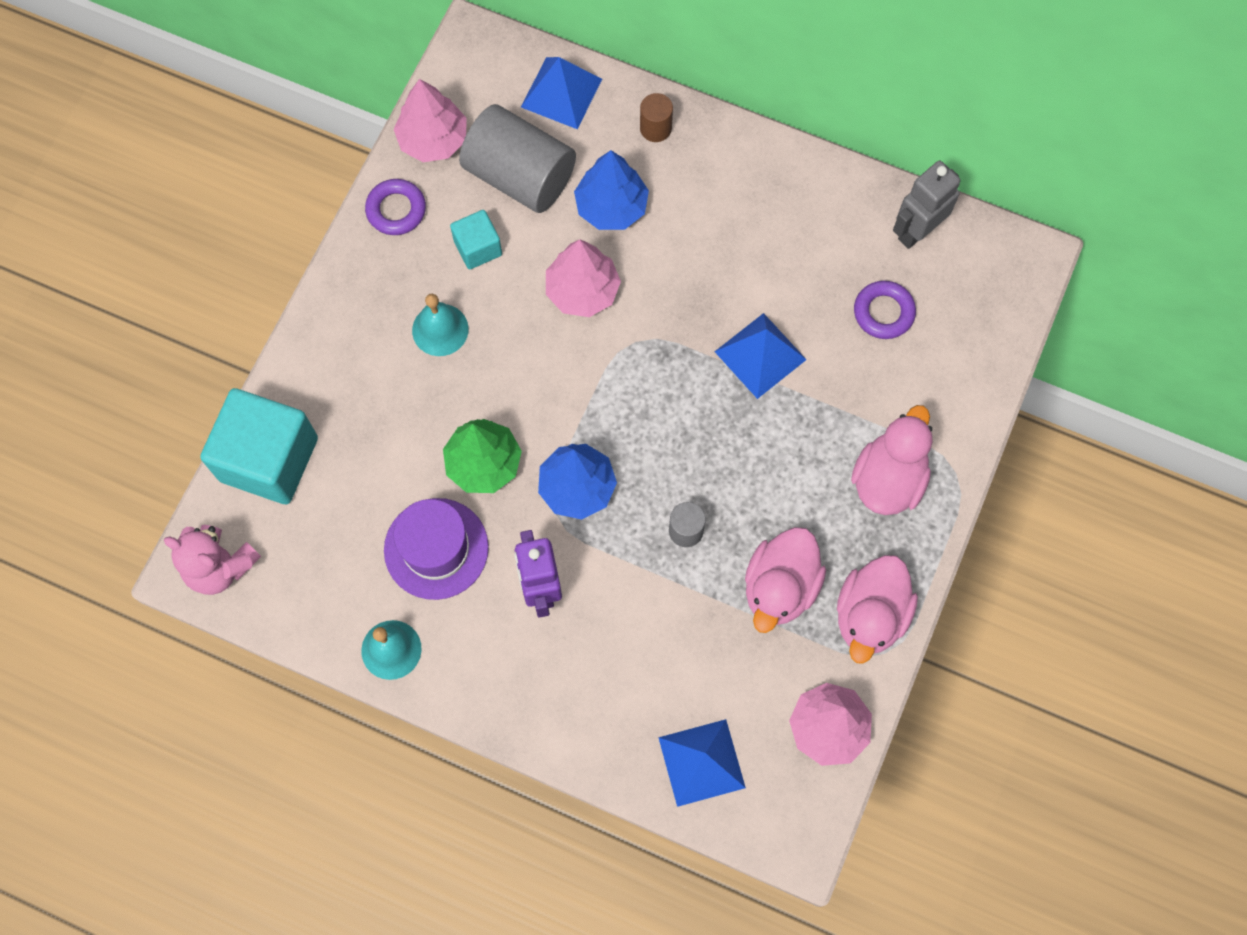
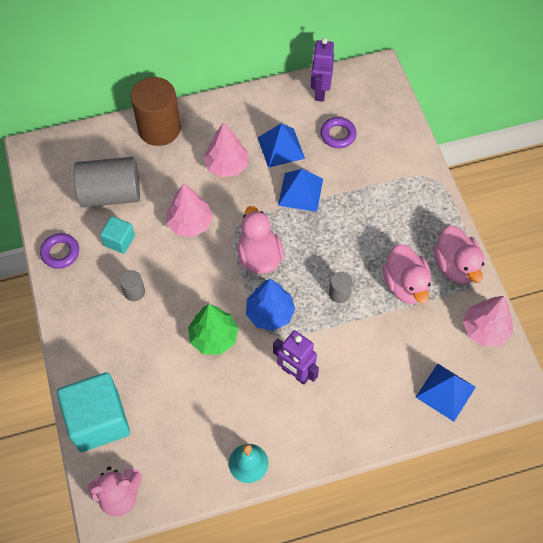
camera: 40 degrees left, 10 degrees down
(433, 139) = (51, 207): pink tree -> pink tree (226, 165)
(436, 548) = (226, 396): purple hat -> none
(440, 329) = (134, 292): turquoise bell -> grey cylinder
(561, 93) = (98, 144): blue pyramid -> blue pyramid (281, 147)
(611, 207) = (169, 177): blue tree -> none
(655, 128) = (159, 129): brown cylinder -> brown cylinder, size x2.20
(888, 479) = (407, 202): pink duck -> pink duck (259, 257)
(916, 231) = (320, 92): grey robot -> purple robot

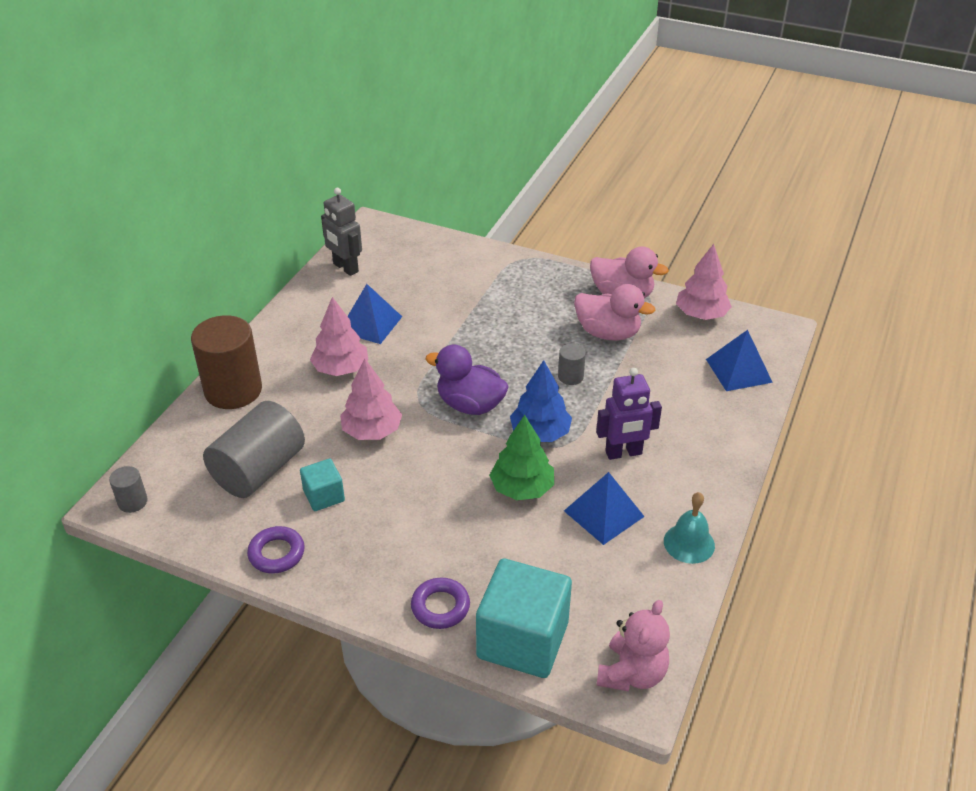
camera: 50 degrees left, 20 degrees down
(134, 292) = (399, 519): grey cylinder -> grey cylinder (132, 502)
(259, 257) = (470, 405): pink duck -> purple duck
(300, 192) = (434, 339): blue pyramid -> blue pyramid (603, 513)
(320, 92) = (345, 268): purple robot -> grey robot
(338, 135) = (405, 283): purple ring -> purple ring (440, 607)

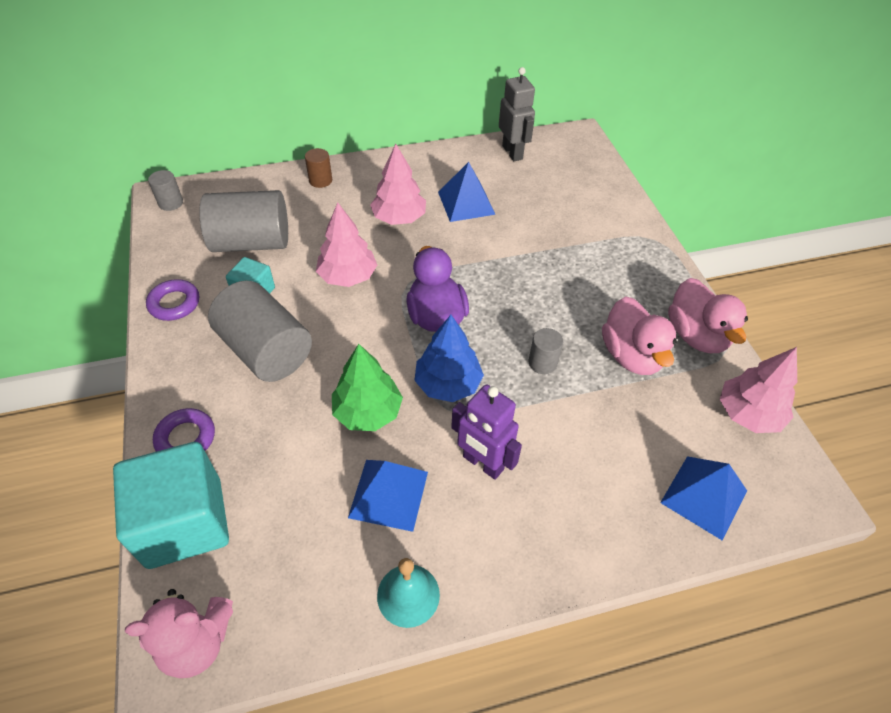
camera: 50 degrees right, 10 degrees up
(233, 390) = (320, 180): brown cylinder -> brown cylinder, size x0.46
(345, 268) = (512, 152): grey robot -> grey robot turned 150 degrees clockwise
(399, 517) = (266, 350): none -> grey cylinder

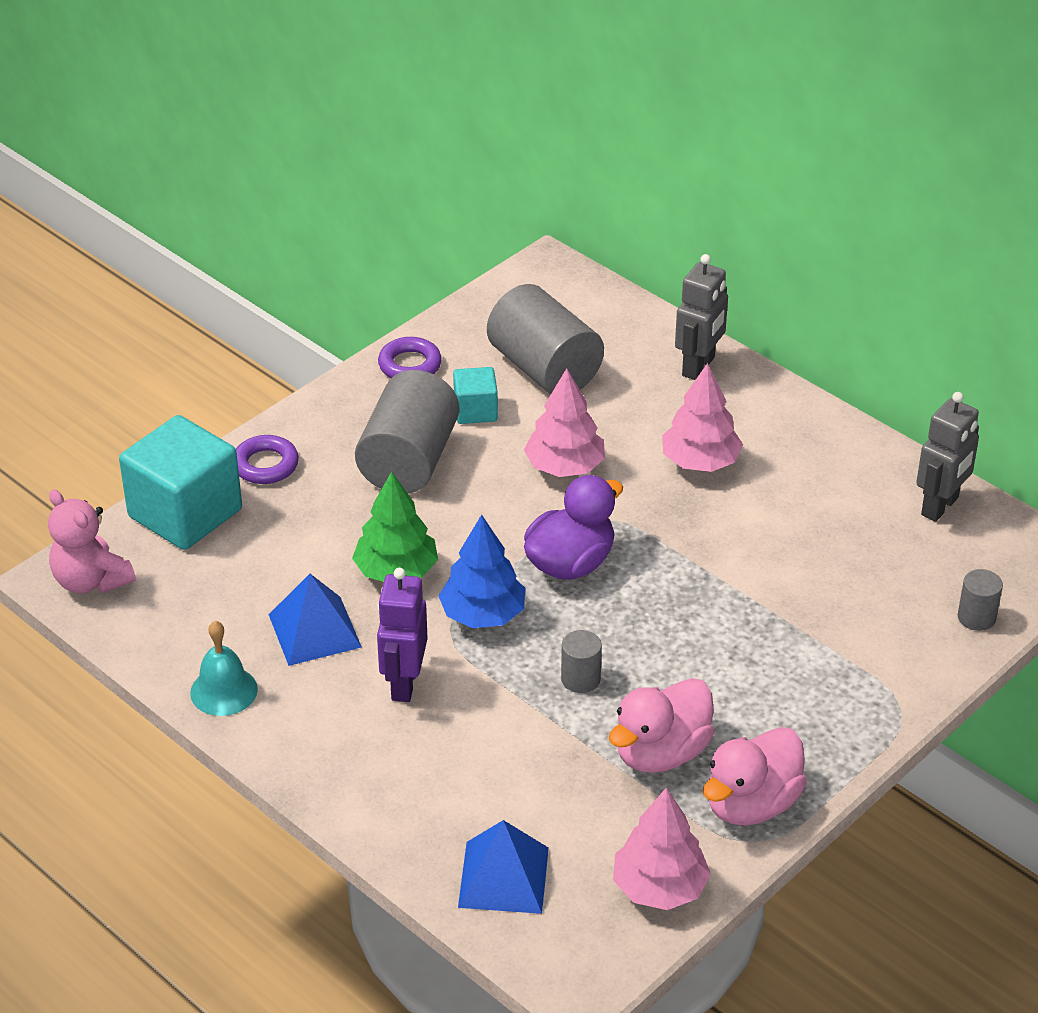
camera: 60 degrees right, 10 degrees down
(170, 203) = (543, 278): grey cylinder -> grey cylinder (976, 617)
(320, 180) = (699, 367): brown cylinder -> grey robot
(466, 203) = (788, 506): blue pyramid -> none

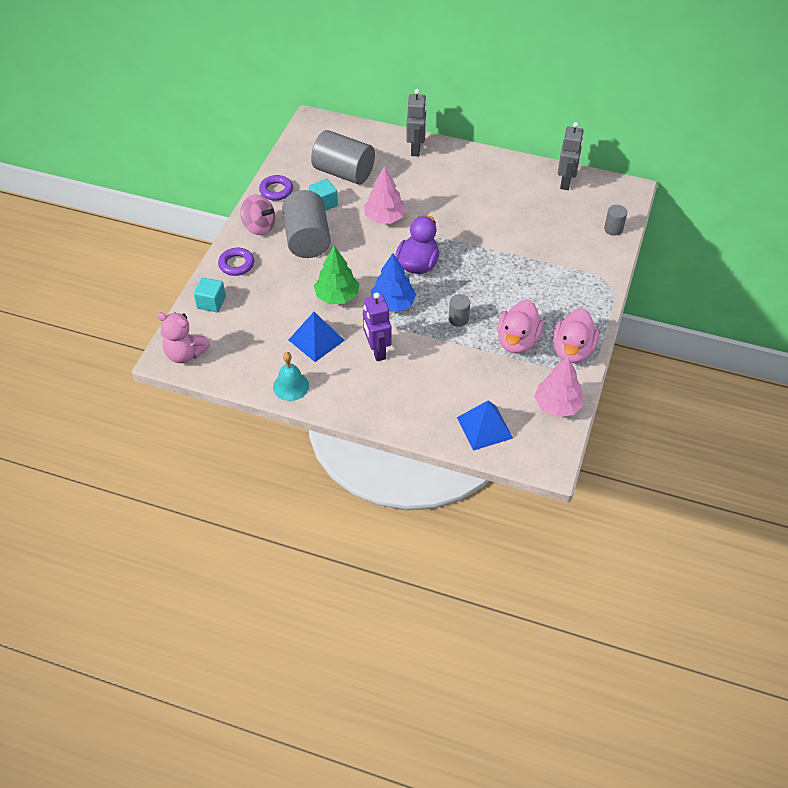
camera: 25 degrees left, 10 degrees up
(185, 513) = (211, 302): turquoise cube -> turquoise cube, size x0.50
(342, 416) = (259, 227): none -> pink spinning top
(700, 462) = (446, 195): pink tree -> none

